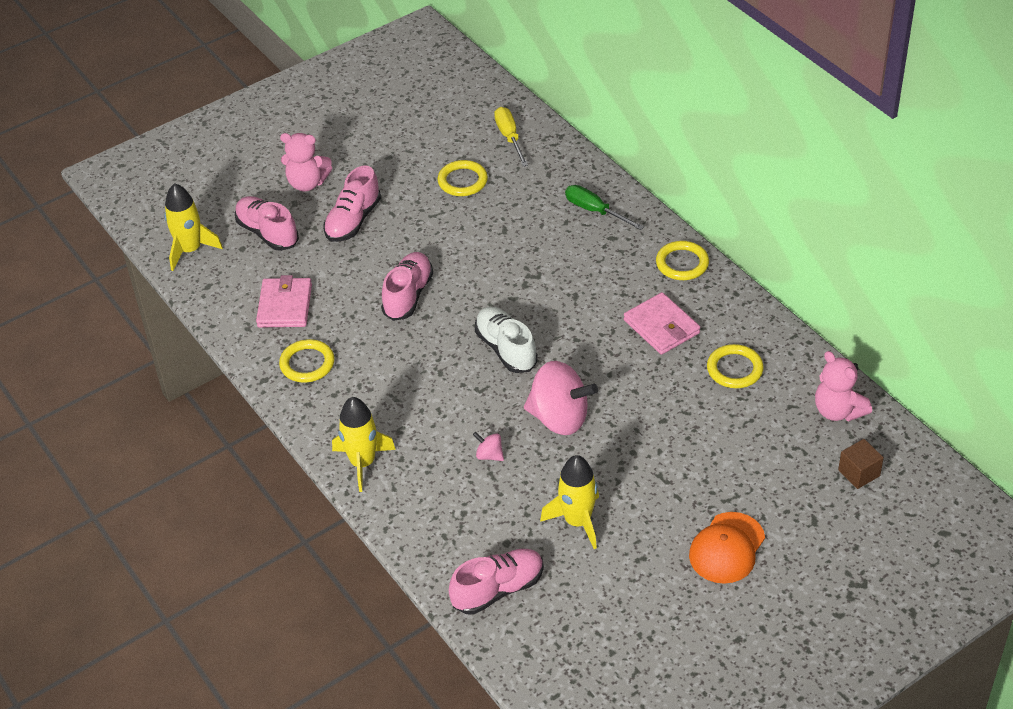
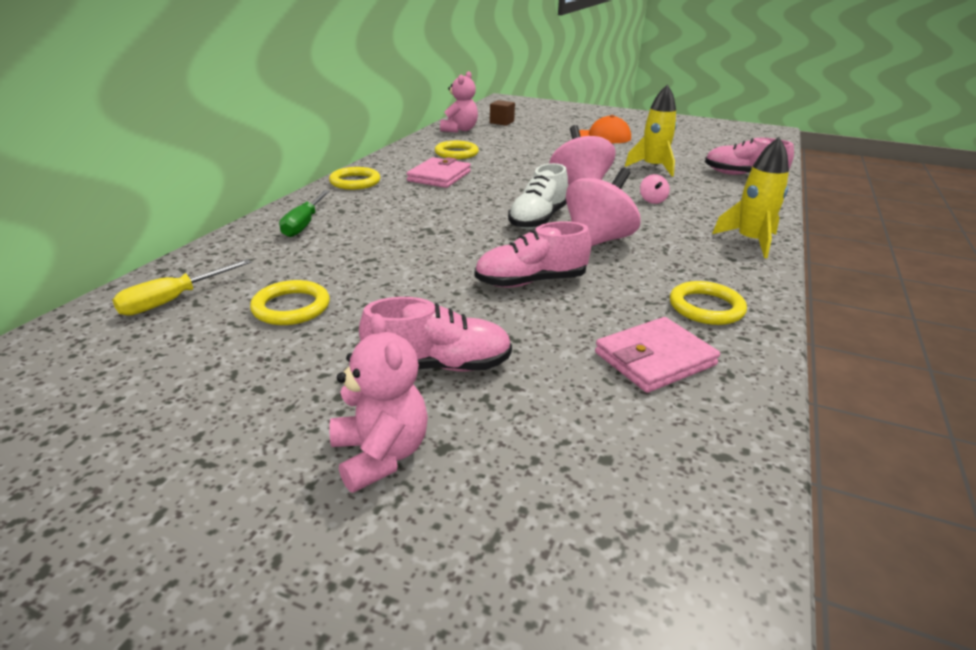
camera: 125 degrees left, 15 degrees down
(190, 250) = (686, 532): yellow rocket -> none
(267, 233) = (543, 444): pink shoe -> none
(440, 365) = (597, 240): none -> pink spinning top

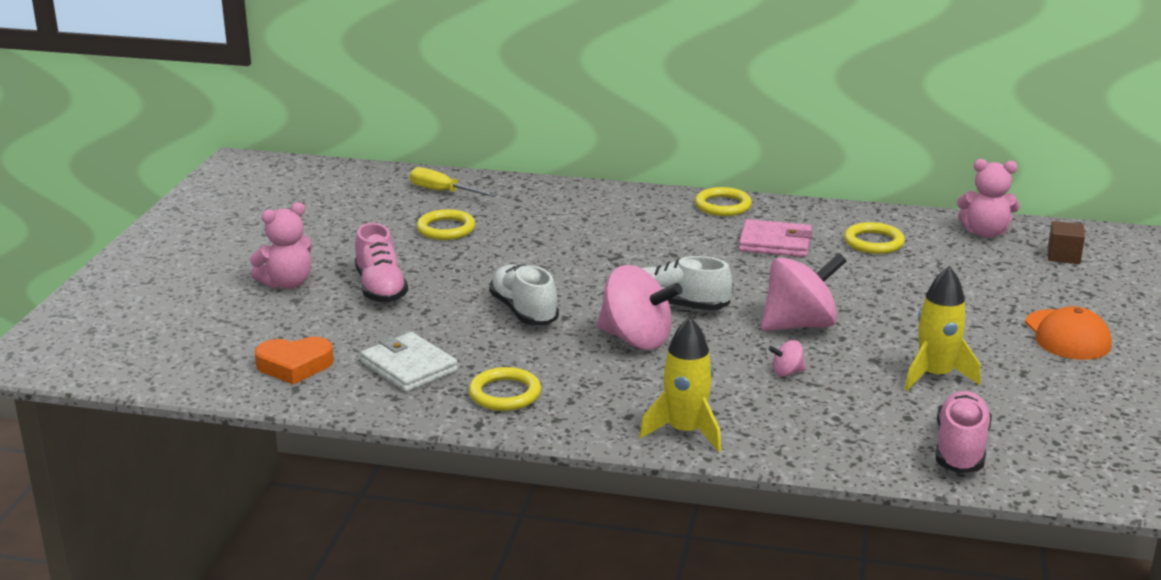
camera: 80 degrees right, 5 degrees down
(304, 224) = (597, 204): green screwdriver -> none
(531, 282) = (524, 311): pink shoe -> white shoe
(655, 359) = (409, 367): pink wallet -> white wallet
(657, 455) = (294, 365): none -> orange heart

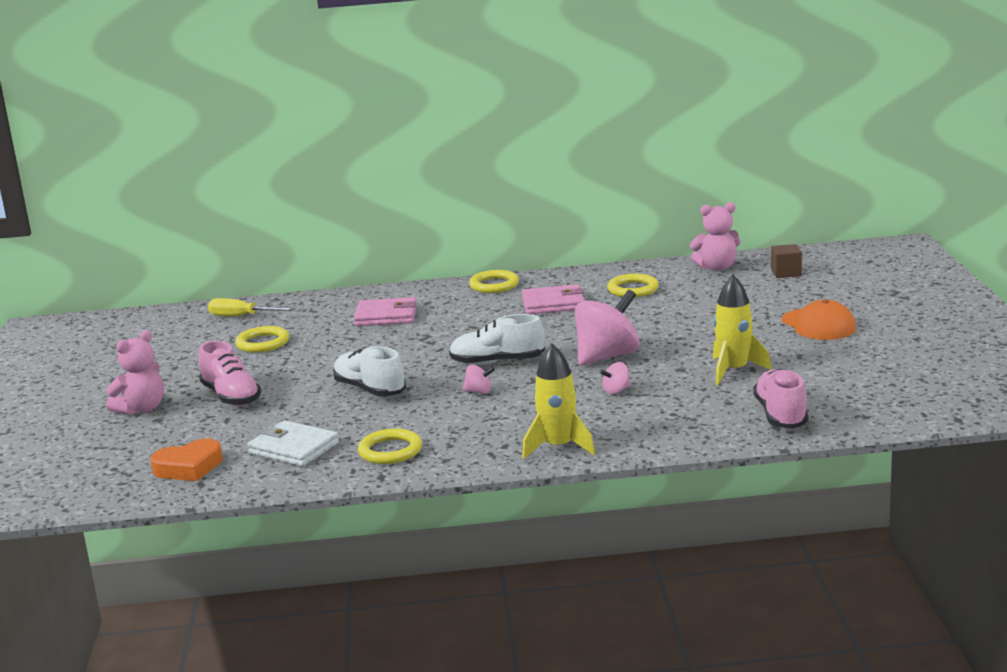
camera: 15 degrees left, 5 degrees down
(588, 221) = (386, 316): none -> pink wallet
(636, 340) = (479, 392): pink spinning top -> pink spinning top, size x0.43

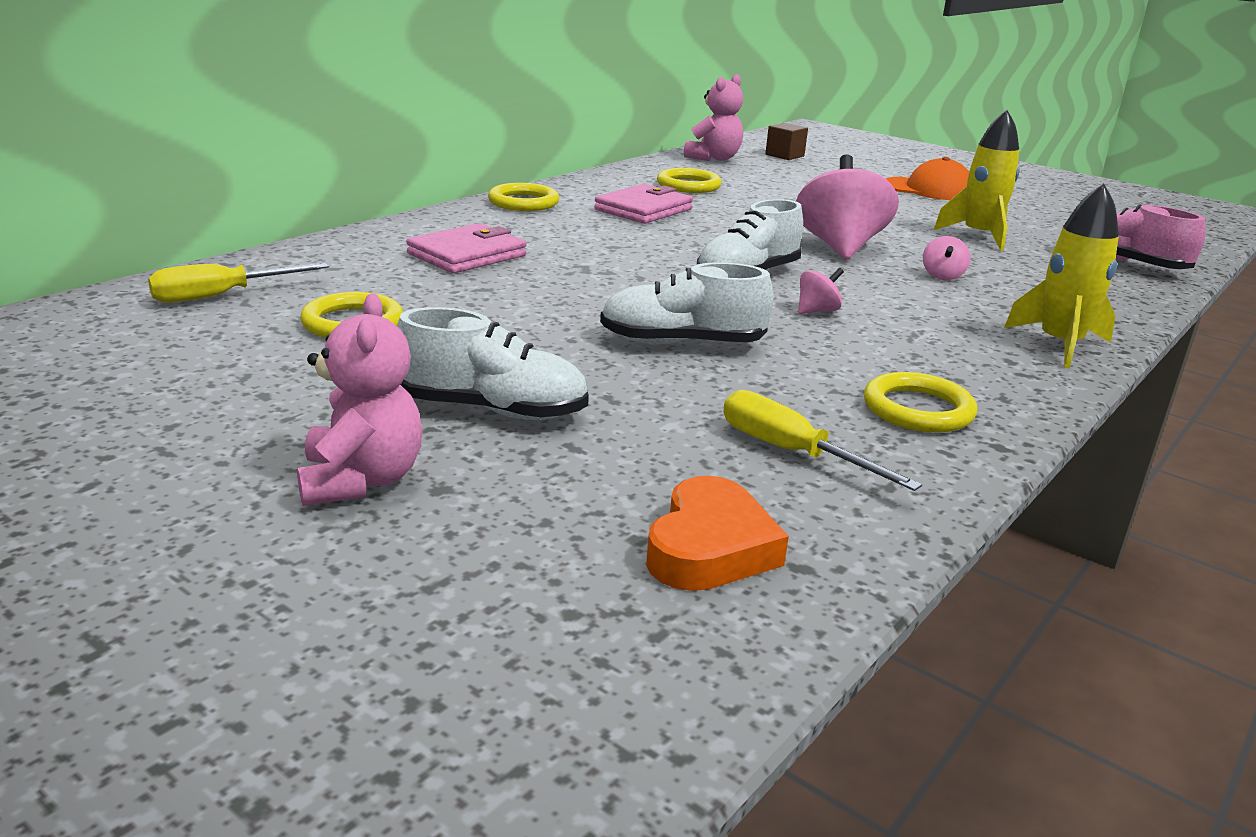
camera: 50 degrees left, 5 degrees up
(231, 397) = (492, 410): pink shoe -> white shoe
(293, 448) = (791, 452): white wallet -> yellow screwdriver

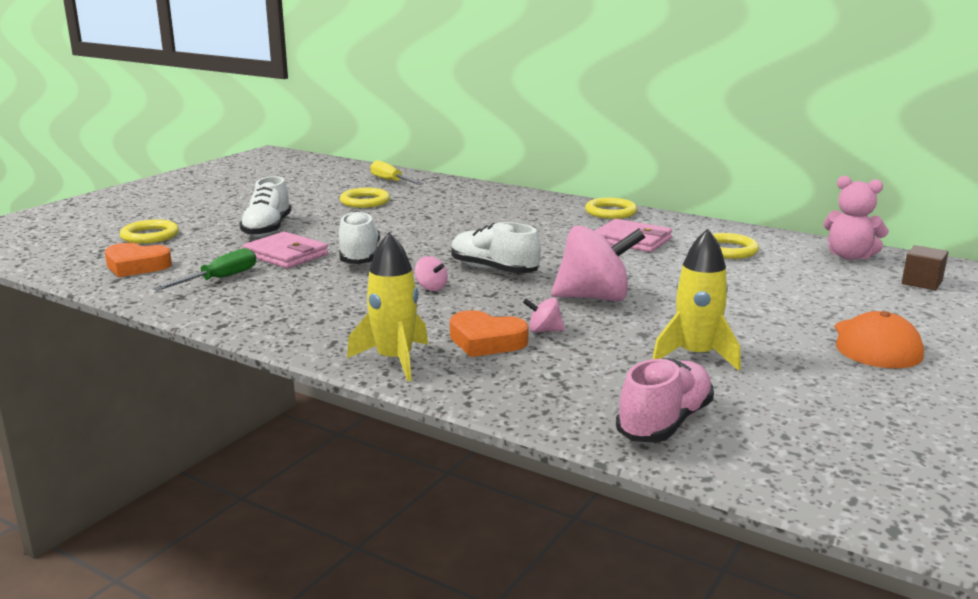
camera: 85 degrees right, 5 degrees down
(361, 481) = (204, 218): pink teddy bear -> none
(467, 255) = (483, 209): pink wallet -> pink wallet (286, 255)
(791, 452) = (220, 279): yellow screwdriver -> green screwdriver
(918, 409) = (271, 308): yellow ring -> yellow ring (150, 236)
(983, 301) = (486, 341): none -> orange heart

